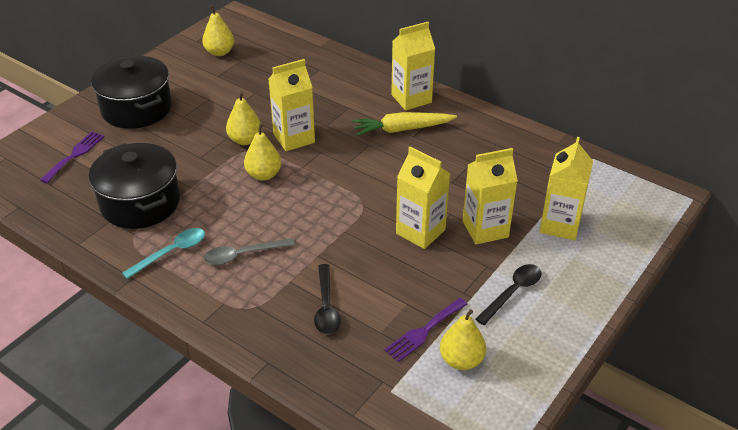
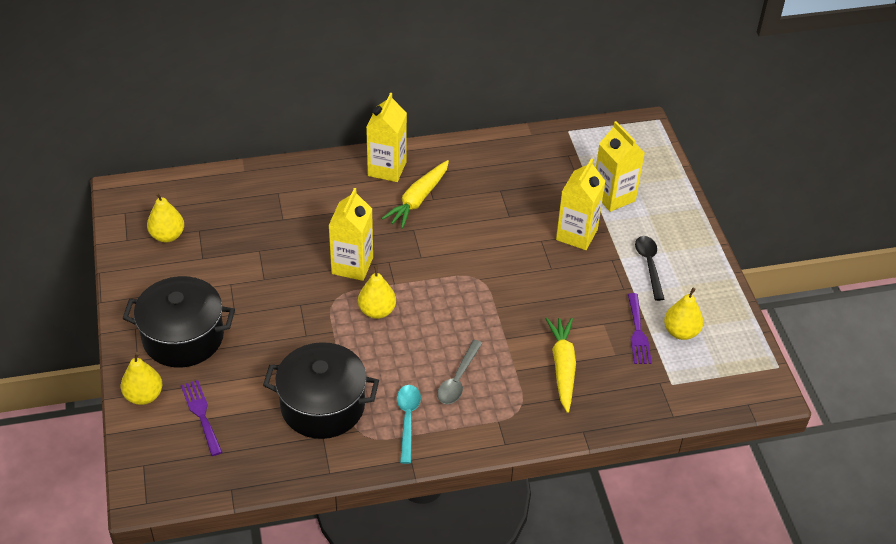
camera: 50 degrees left, 5 degrees up
(245, 140) = (318, 295): yellow pear -> yellow pear (144, 396)
(326, 307) = (562, 367): black spoon -> yellow carrot
(420, 232) = (542, 268): yellow carton -> none

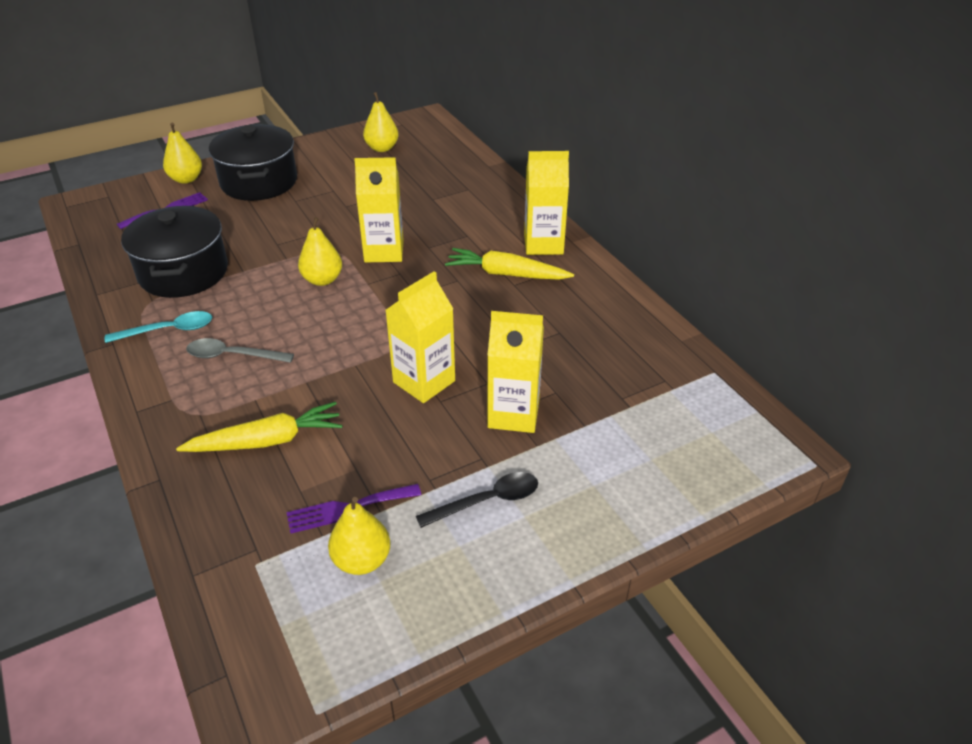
camera: 75 degrees right, 5 degrees down
(613, 196) = (609, 439): yellow carton -> yellow carton (424, 381)

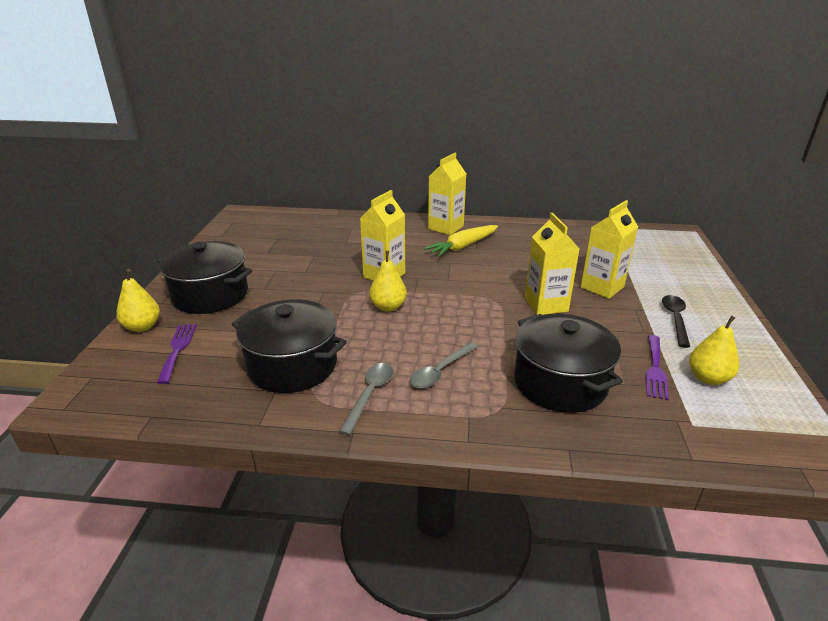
camera: 55 degrees left, 10 degrees down
(168, 330) = (369, 395): turquoise spoon -> grey spoon
(267, 440) = (560, 383): yellow carrot -> black pot
(382, 148) = (251, 238): yellow pear -> none

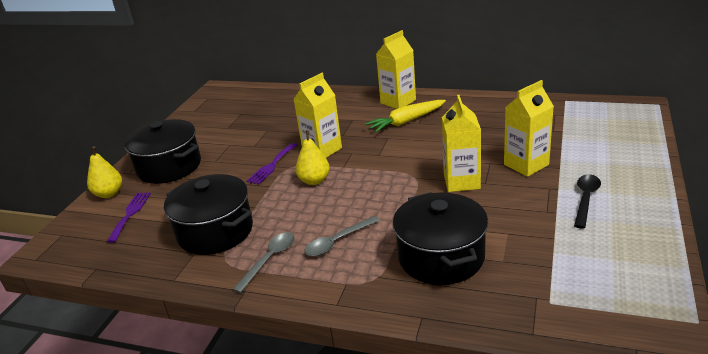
camera: 15 degrees right, 0 degrees up
(655, 369) = (539, 248): purple fork -> purple fork (272, 165)
(708, 378) = (588, 259): yellow pear -> none

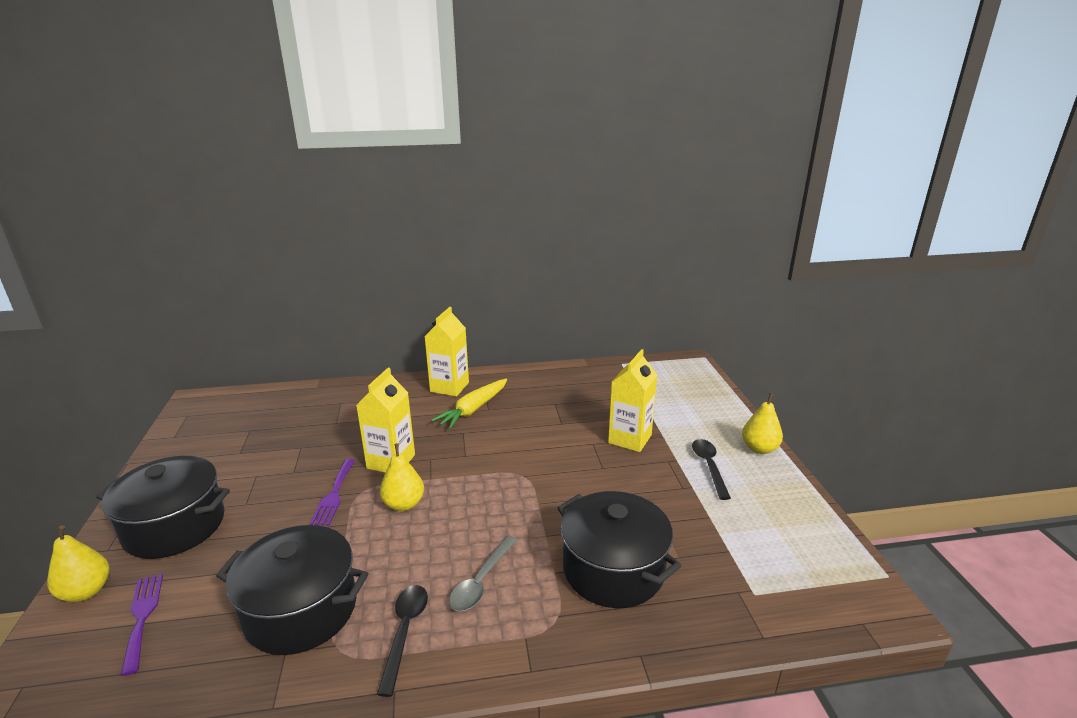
camera: 30 degrees left, 5 degrees down
(269, 260) = (405, 632): grey spoon -> black spoon
(461, 181) = (577, 471): yellow carton -> none
(651, 193) = (759, 449): none -> yellow pear

